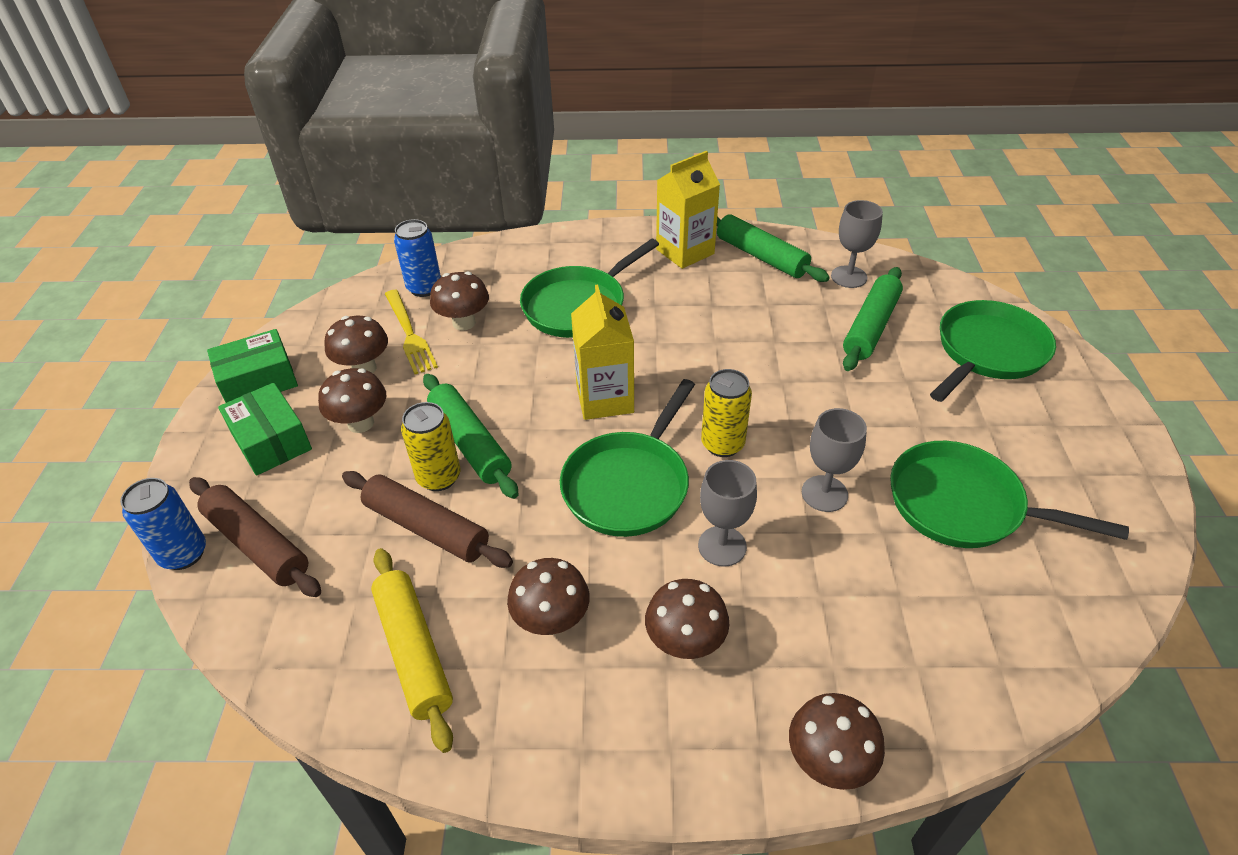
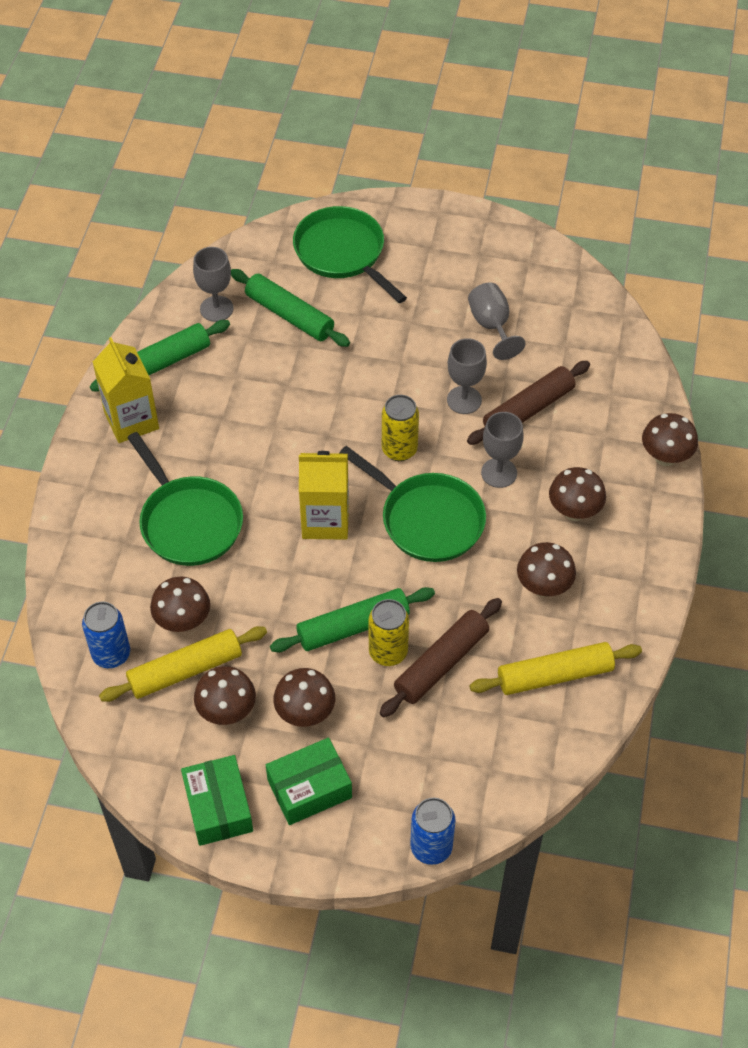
camera: 80 degrees left, 10 degrees up
(257, 544) = (432, 790): brown rolling pin -> brown rolling pin (528, 410)
(409, 334) = (185, 670): yellow fork -> yellow rolling pin
(963, 505) = (491, 326): green pan -> grey goblet

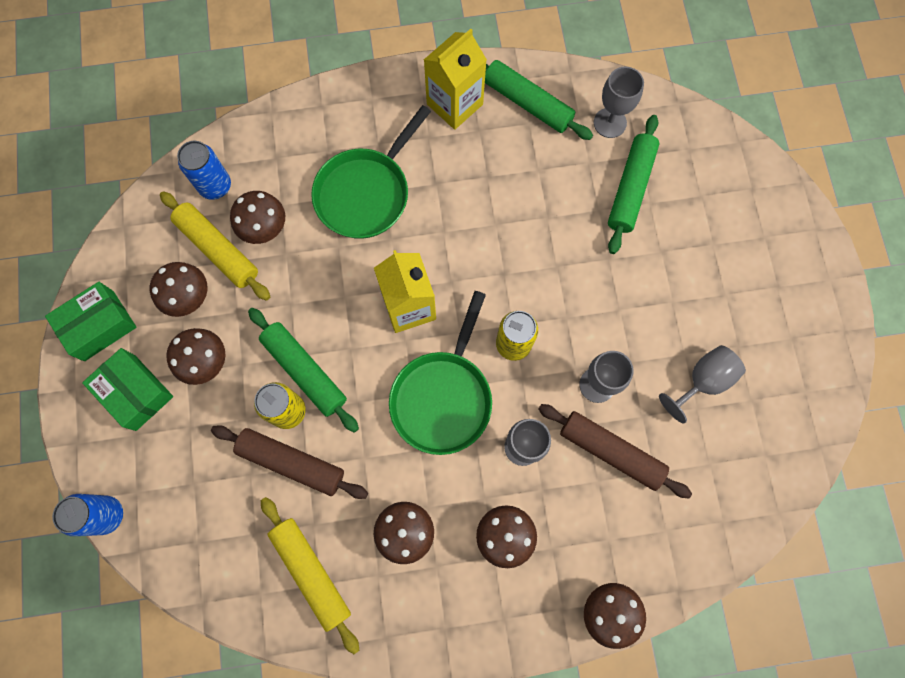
camera: 70 degrees right, 20 degrees up
(343, 253) = (730, 207): green pan -> none

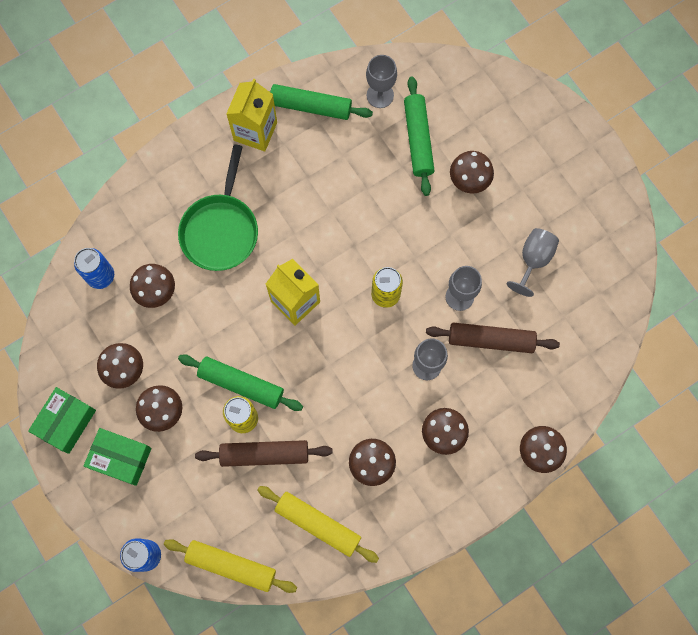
camera: 25 degrees left, 0 degrees up
(218, 249) = (128, 324): yellow rolling pin -> yellow rolling pin (231, 566)
(443, 397) = (353, 356): green pan -> none
(668, 258) = (469, 181): none -> brown mushroom

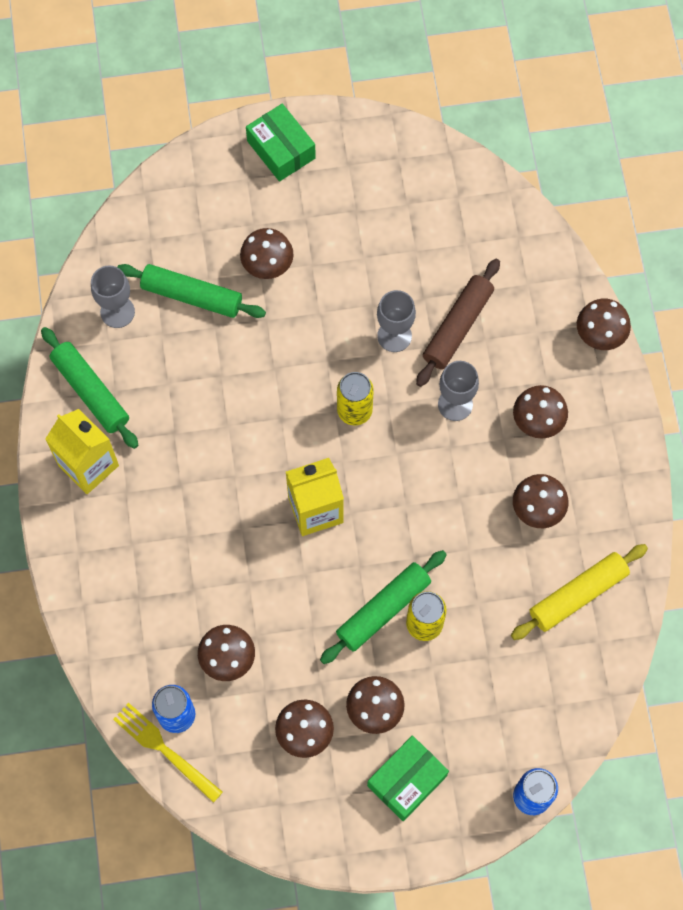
camera: 65 degrees left, 5 degrees down
(66, 422) = (335, 827): green box -> green box (281, 149)
(73, 279) = (164, 750): none -> yellow fork
(221, 230) = (189, 555): green pan -> none
(231, 566) = (583, 707): yellow rolling pin -> none
(264, 454) = (475, 618): brown rolling pin -> none
(311, 106) = (90, 391): green rolling pin -> green rolling pin turned 75 degrees counterclockwise
(533, 260) = (390, 244): grey goblet -> none

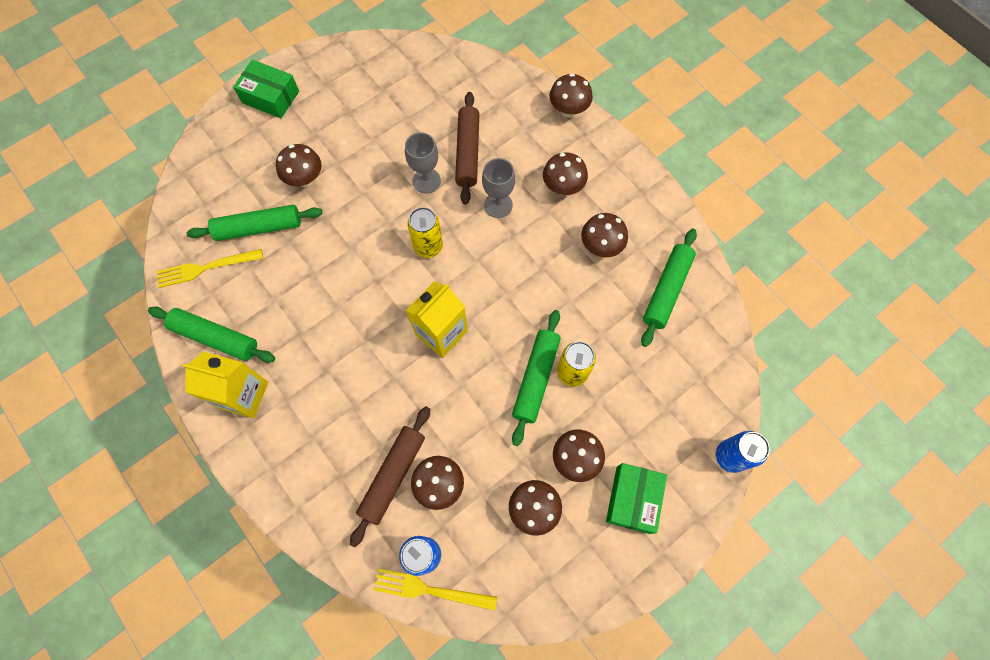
camera: 30 degrees left, 0 degrees up
(117, 312) = (206, 268): grey goblet -> yellow fork
(188, 625) = (393, 476): none -> brown rolling pin
(577, 595) = (666, 290): yellow rolling pin -> green rolling pin

